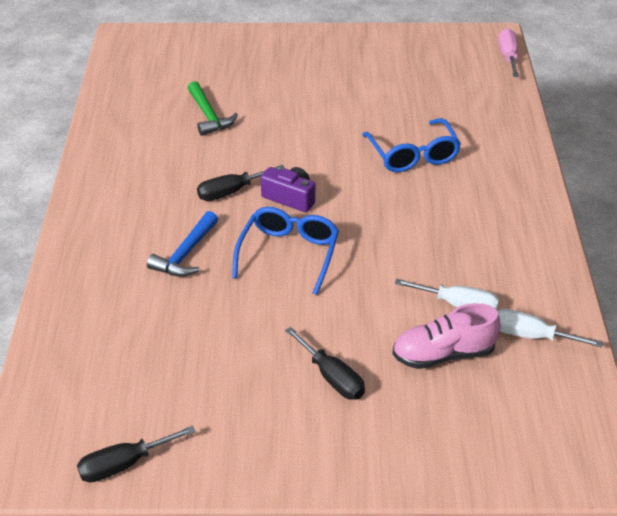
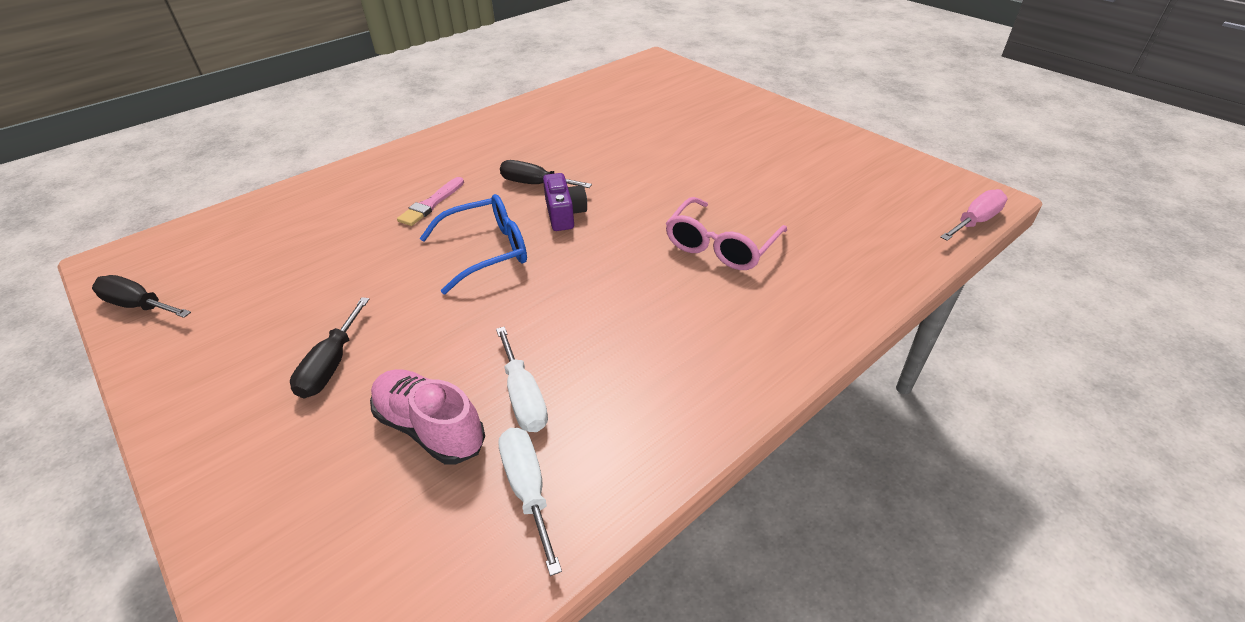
camera: 50 degrees right, 0 degrees up
(185, 254) = (431, 204): blue hammer -> pink brush
(208, 116) = (616, 129): green hammer -> none
(413, 155) = (720, 246): blue glasses -> pink glasses

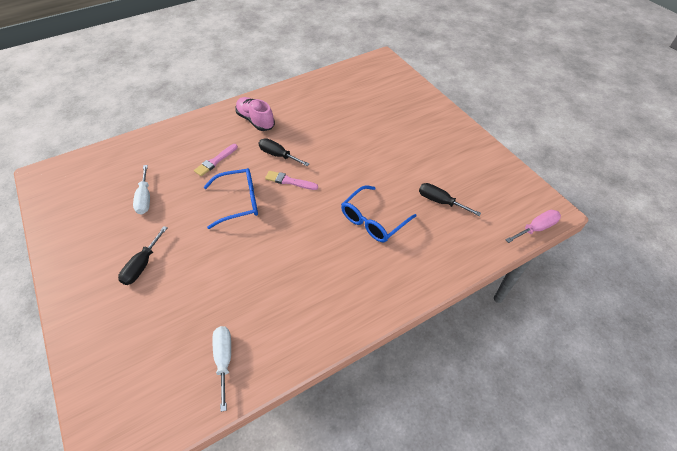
camera: 10 degrees right, 10 degrees up
(139, 305) = (52, 208): black screwdriver -> black screwdriver (440, 201)
(430, 428) = (184, 314): pink shoe -> pink shoe (255, 120)
(523, 397) = (235, 304): white screwdriver -> white screwdriver (145, 198)
(564, 214) = (289, 181): purple camera -> pink brush
(720, 246) = (373, 221): pink glasses -> blue glasses

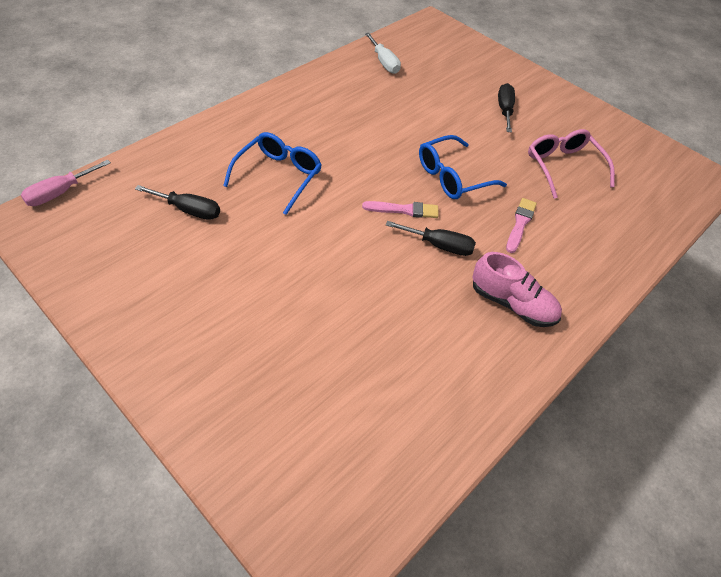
camera: 160 degrees right, 0 degrees up
(145, 198) = (563, 167): white screwdriver -> pink glasses

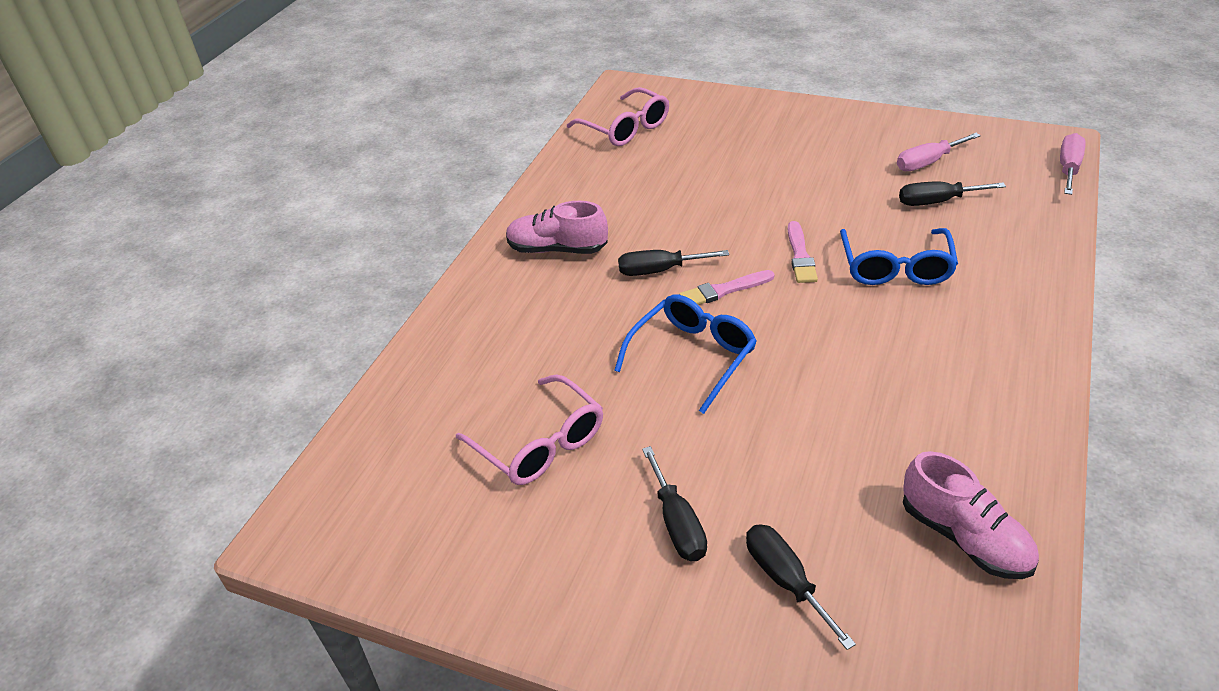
camera: 165 degrees right, 10 degrees down
(145, 249) = (928, 162): none -> pink screwdriver
(371, 457) = (626, 128): none -> pink glasses
(384, 62) = (964, 537): white screwdriver -> pink shoe
(468, 77) = (785, 580): none -> black screwdriver
(520, 224) = (577, 331): pink brush -> pink brush (800, 256)

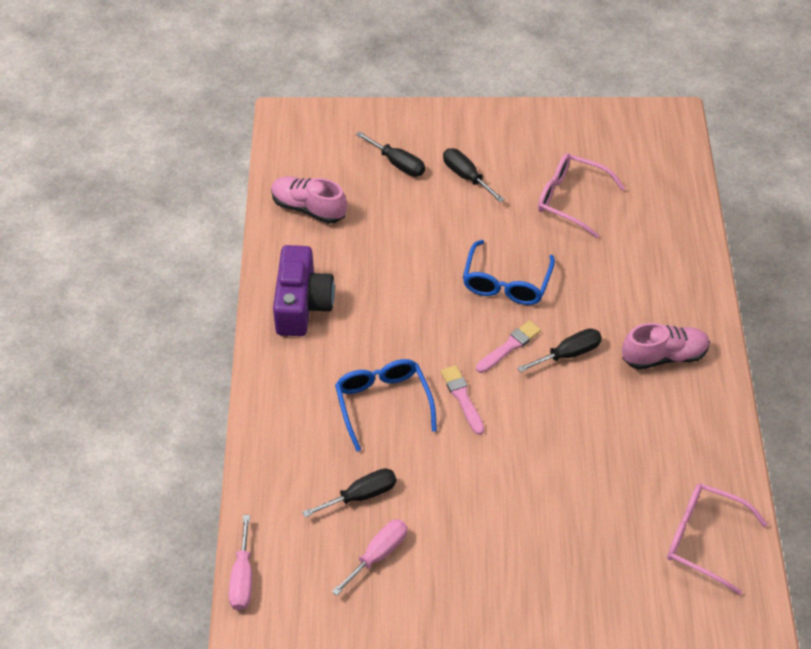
camera: 155 degrees right, 10 degrees up
(988, 392) = (302, 304): none -> purple camera

